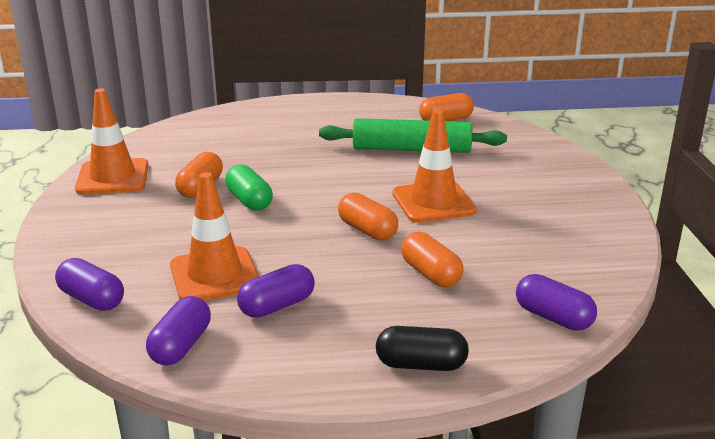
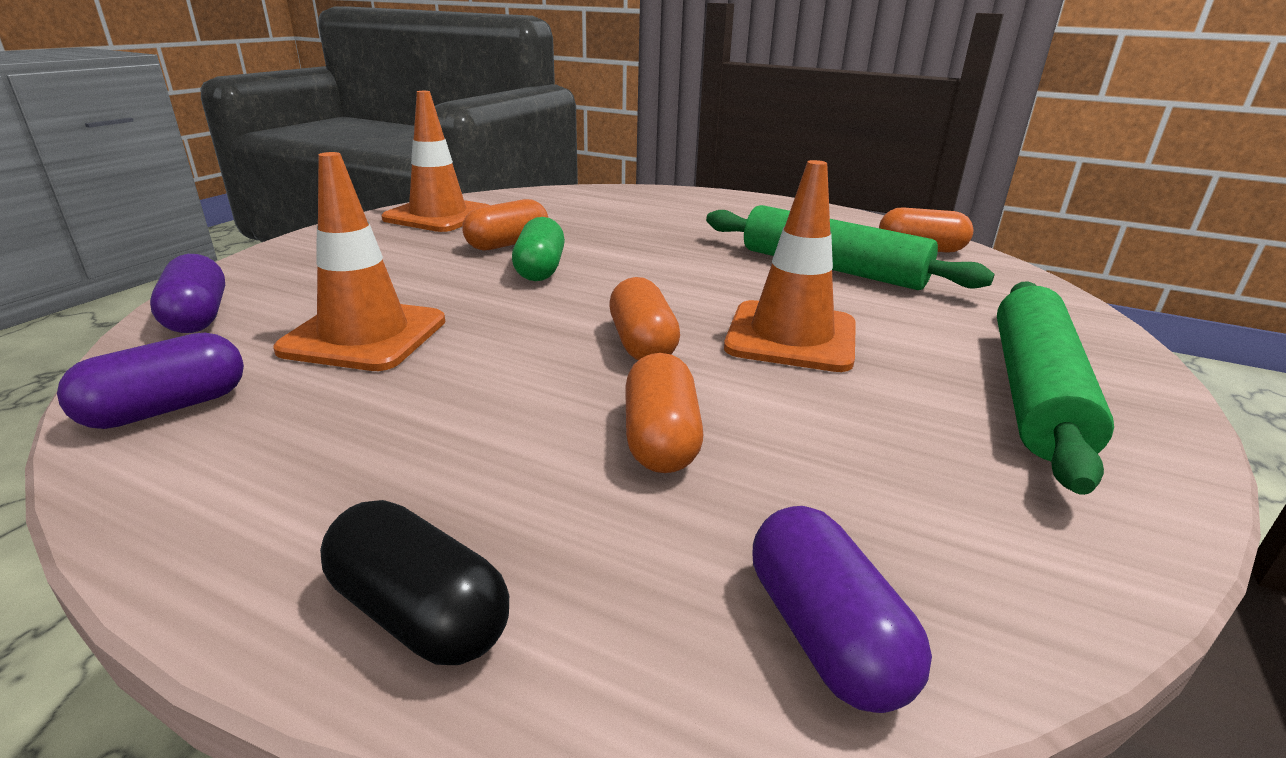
camera: 30 degrees right, 0 degrees up
(277, 306) = (368, 402): purple capsule -> none
(557, 198) = (1033, 392): none -> green rolling pin

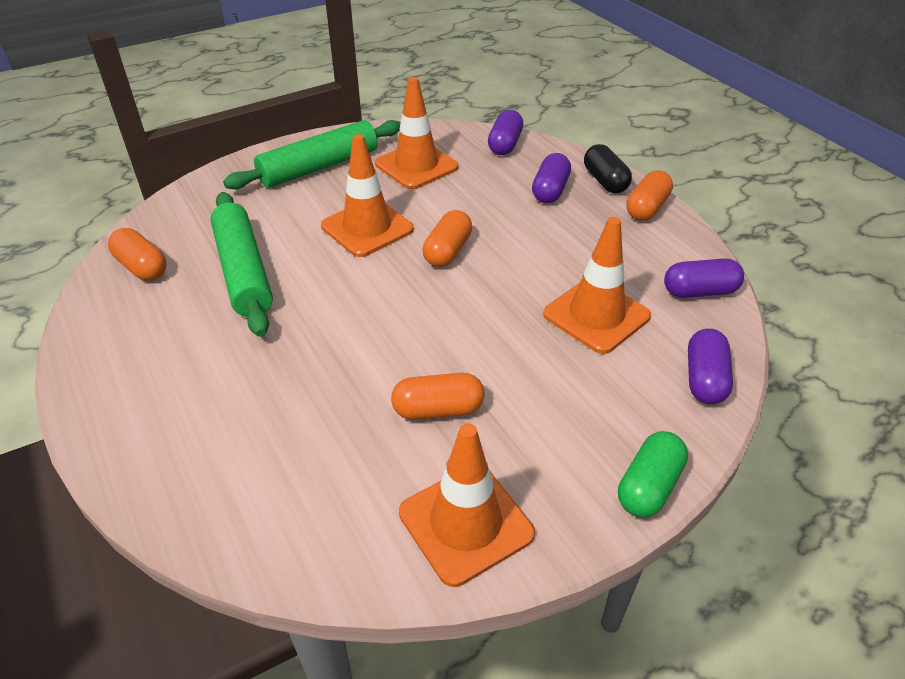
camera: 145 degrees left, 15 degrees up
(540, 269) = (443, 352): green capsule -> green capsule (649, 486)
(561, 514) = (550, 190): none -> purple capsule
(660, 439) = (492, 202): orange capsule -> orange capsule (647, 208)
(906, 460) = (416, 166): none -> orange traffic cone

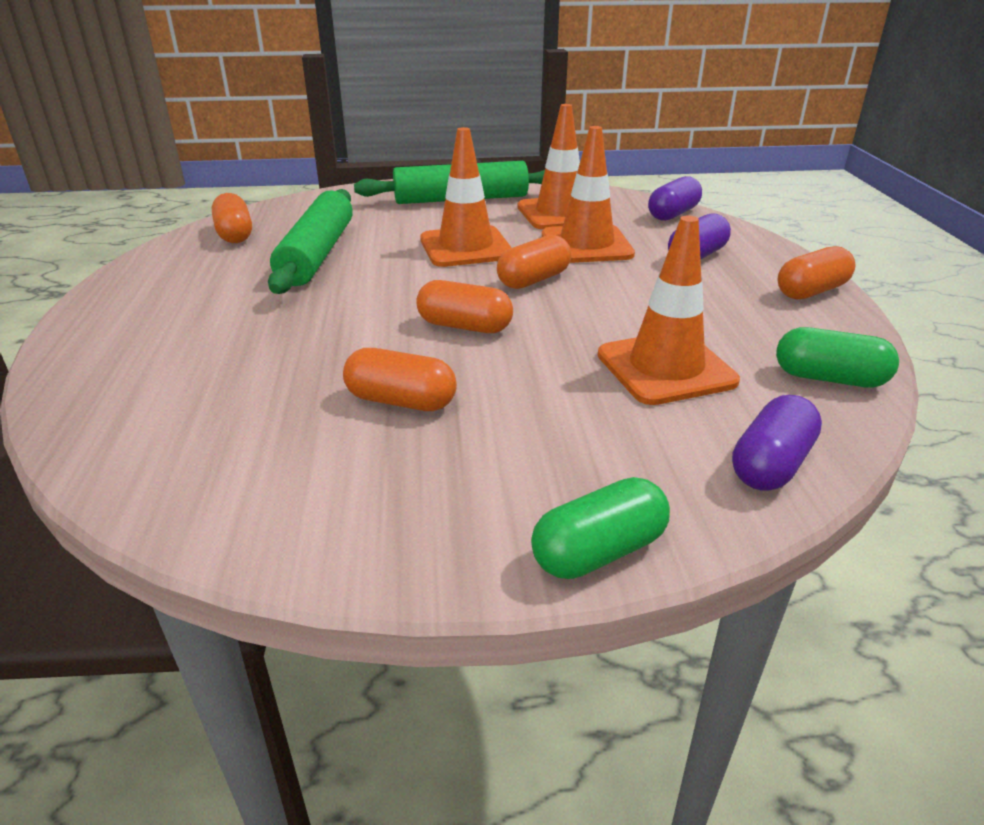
camera: 25 degrees right, 10 degrees down
(430, 318) = (464, 326): none -> orange capsule
(466, 523) = (333, 511): orange traffic cone -> orange traffic cone (586, 245)
(605, 181) = (772, 260): black capsule -> none
(699, 291) = (829, 378): purple capsule -> green capsule

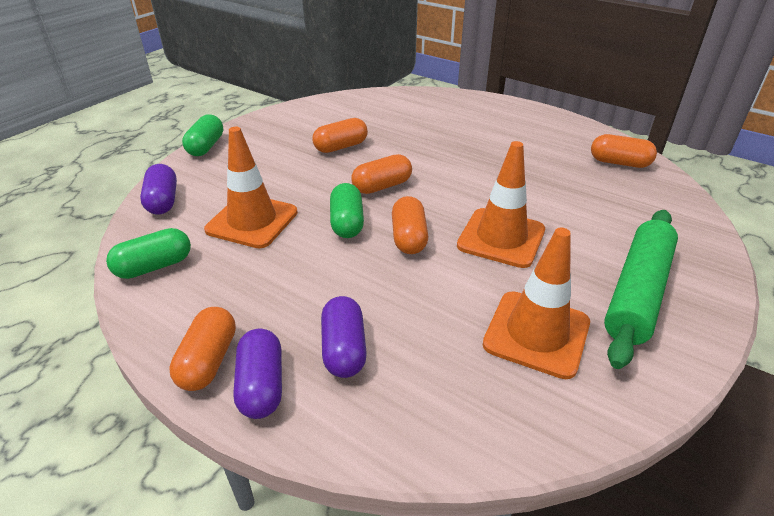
camera: 130 degrees right, 5 degrees up
(317, 254) = (548, 178): green rolling pin -> none
(566, 315) = (347, 223): none -> green capsule
(586, 245) = (440, 299): orange traffic cone -> none
(673, 214) = (456, 426): purple capsule -> purple capsule (261, 385)

